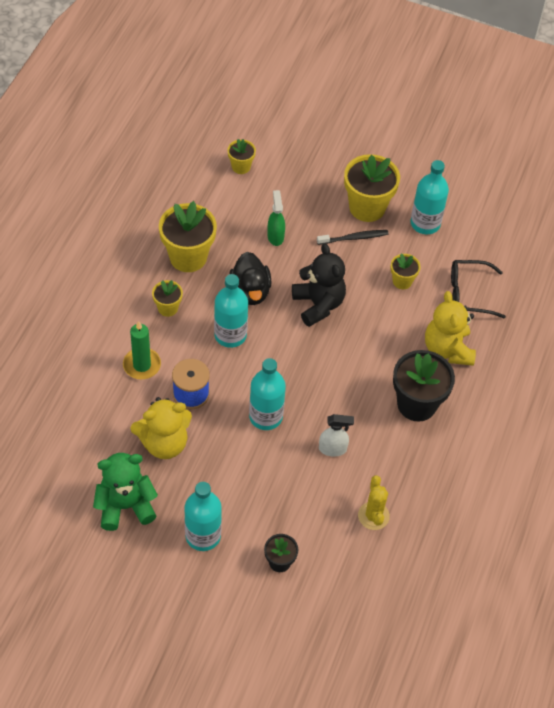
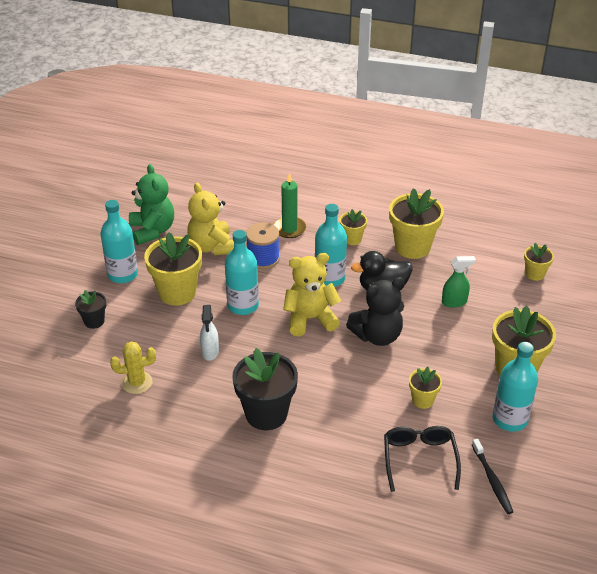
camera: 90 degrees right, 15 degrees down
(239, 479) = (177, 292): none -> yellow flower pot
(354, 238) = (470, 360): black toothbrush -> black toothbrush (492, 480)
(447, 349) = (339, 439): yellow teddy bear -> yellow teddy bear (310, 319)

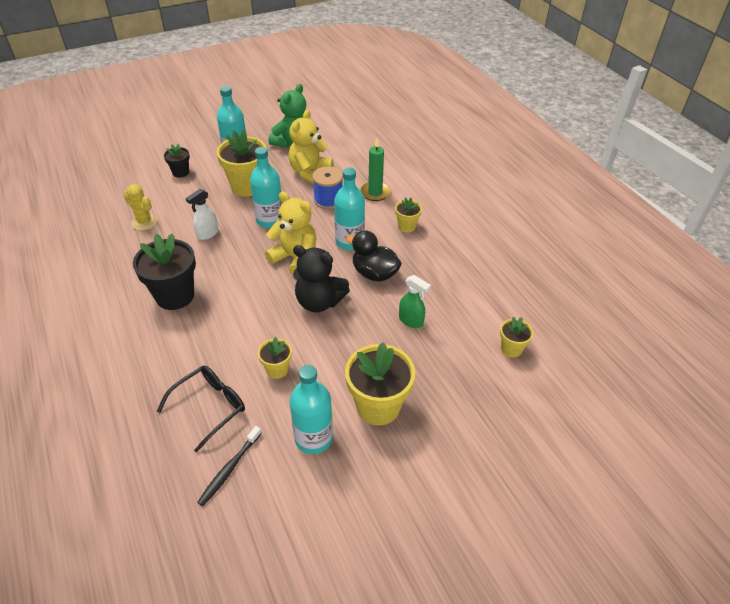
camera: 45 degrees right, 5 degrees up
(412, 247) = (442, 261): yellow flower pot -> none

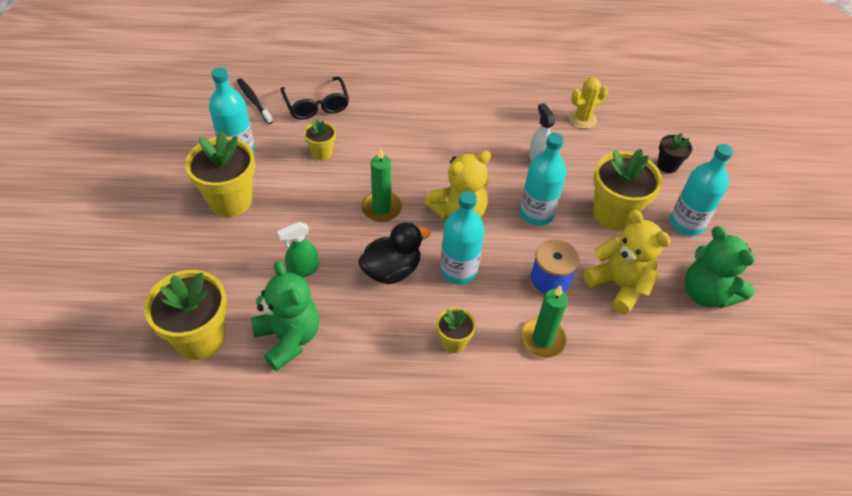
camera: 115 degrees right, 5 degrees up
(175, 296) = (457, 115): black flower pot -> none
(319, 302) = (381, 208): black teddy bear -> green candle
(470, 301) = (289, 338): none -> green teddy bear
(511, 349) = (200, 338): yellow flower pot -> yellow flower pot, size x1.91

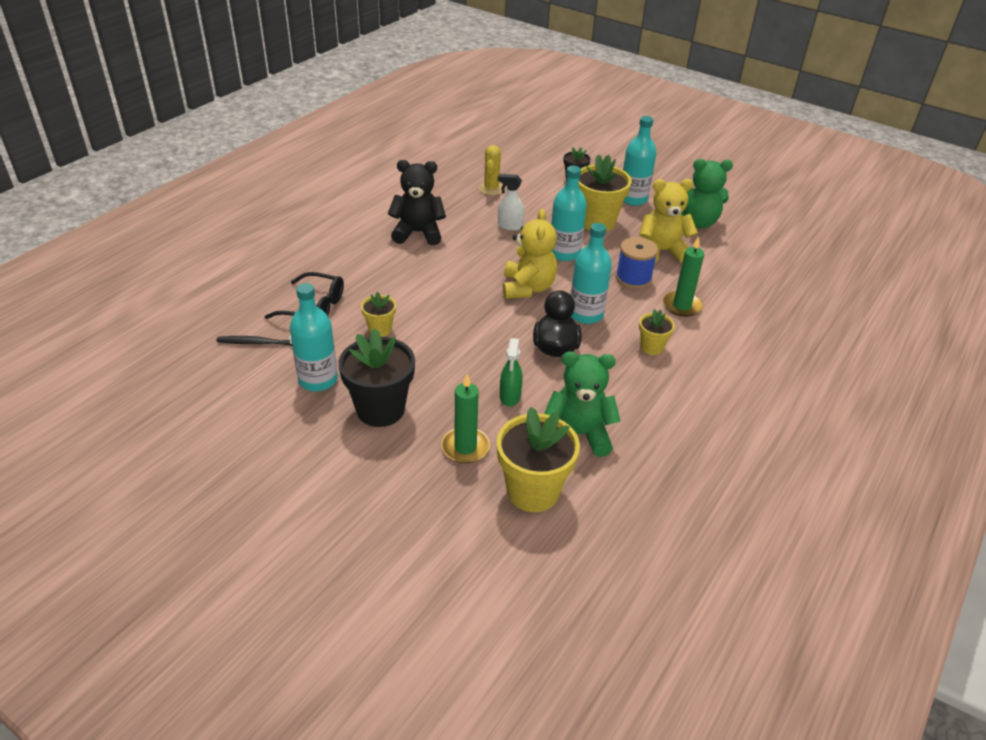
camera: 55 degrees left, 10 degrees down
(230, 200) = (380, 409): yellow flower pot -> black flower pot
(381, 208) = (483, 324): green candle -> green candle (465, 447)
(466, 109) = (418, 233): none -> black teddy bear

